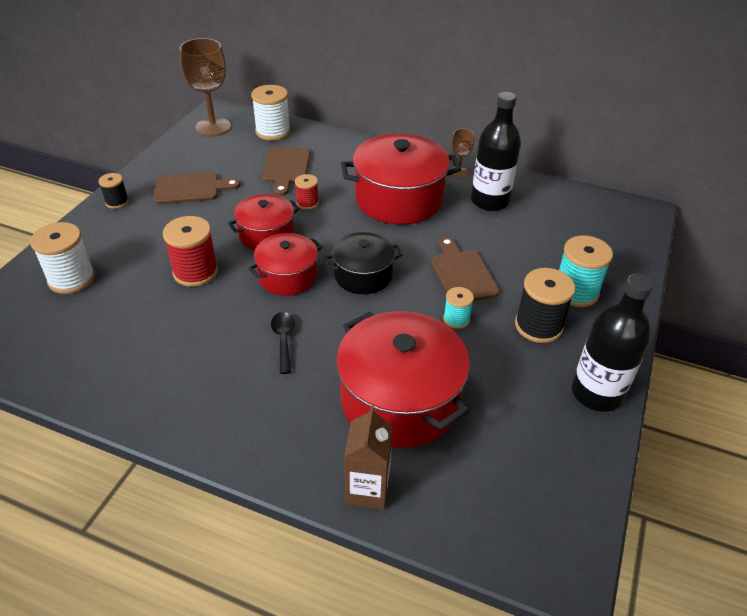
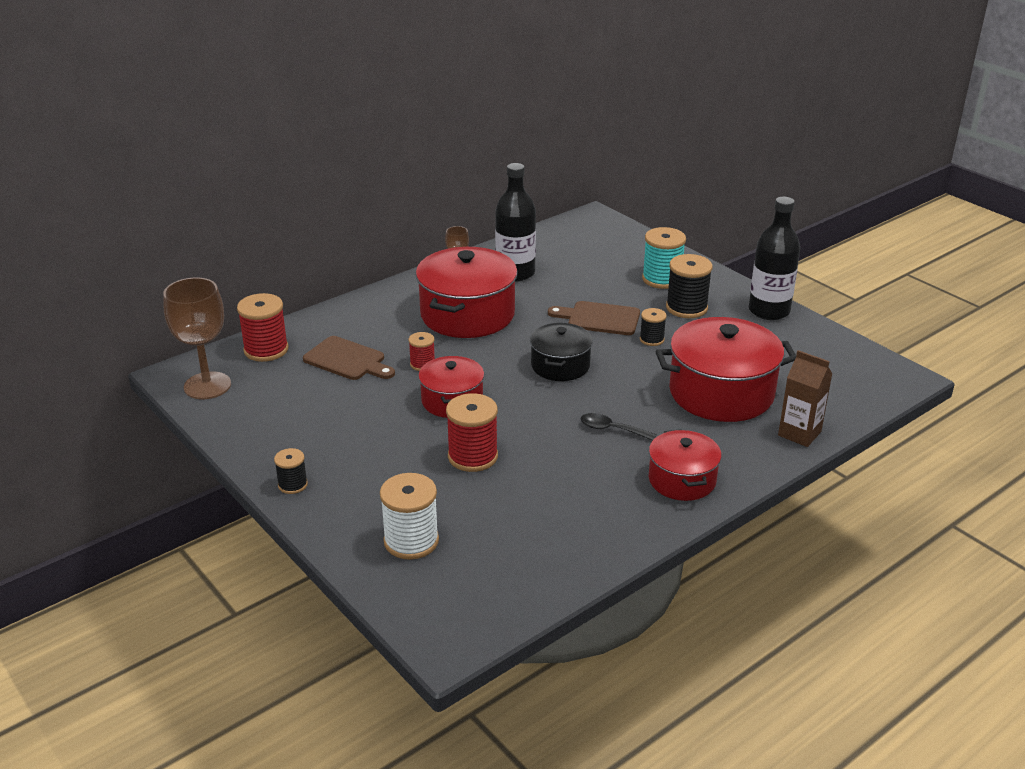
camera: 60 degrees left, 10 degrees down
(190, 188) = (320, 428): brown cutting board -> none
(273, 131) = (266, 350): white spool -> red spool
(288, 276) = (527, 405): red pot -> red pot (682, 480)
(456, 319) = (651, 339): turquoise spool -> black spool

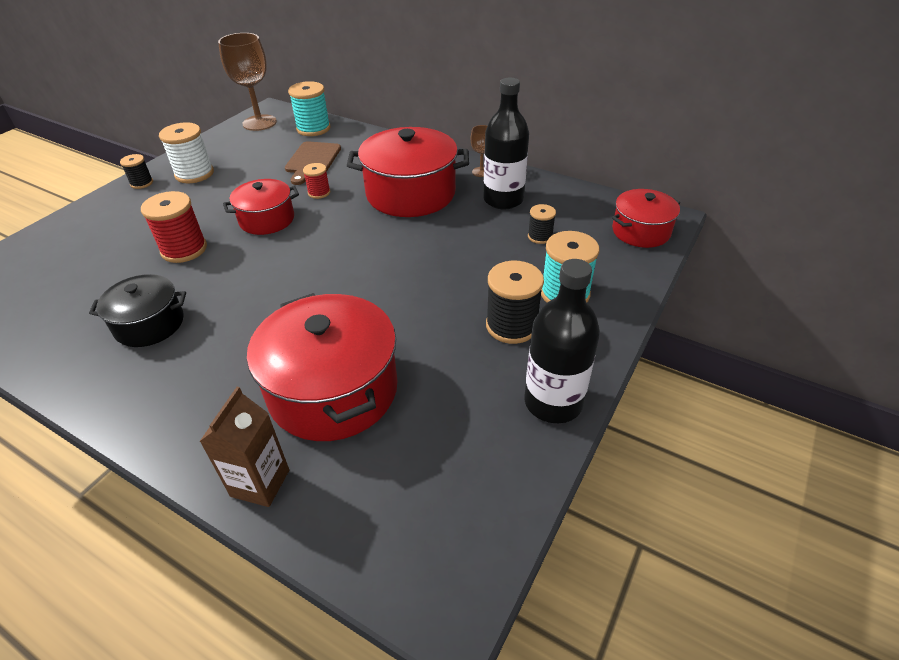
camera: 70 degrees right, 10 degrees up
(266, 350) = (313, 129): red spool -> turquoise spool
(411, 541) = (67, 248): white spool -> white spool (194, 174)
(560, 365) = (346, 263): black pot -> black pot (149, 324)
(599, 318) = (448, 268): brown cutting board -> none
(612, 429) = (240, 320): black spoon -> none
(651, 339) = (425, 312): black spool -> black spool (540, 236)
(682, 480) = (153, 389): red pot -> red pot (641, 231)

